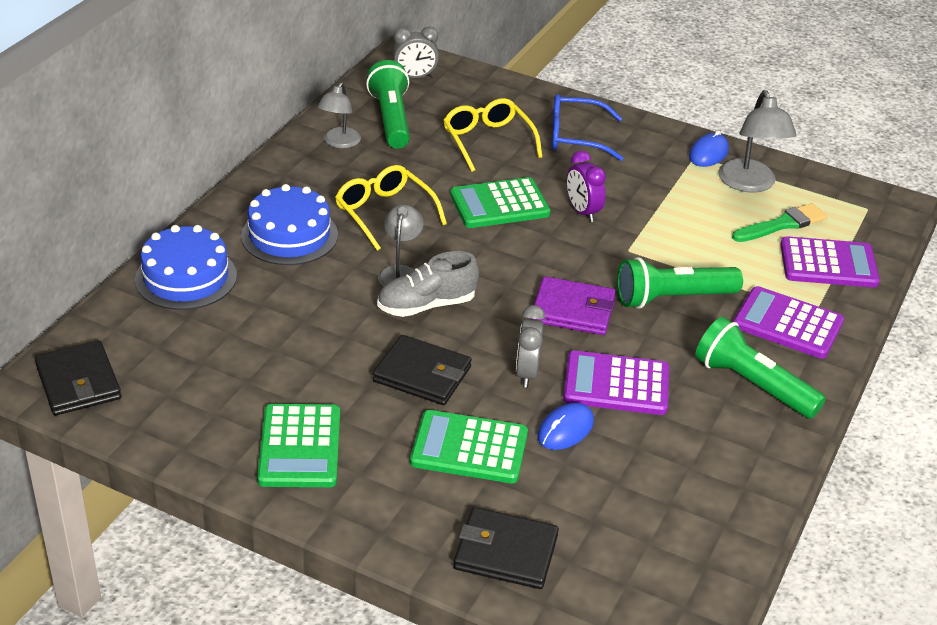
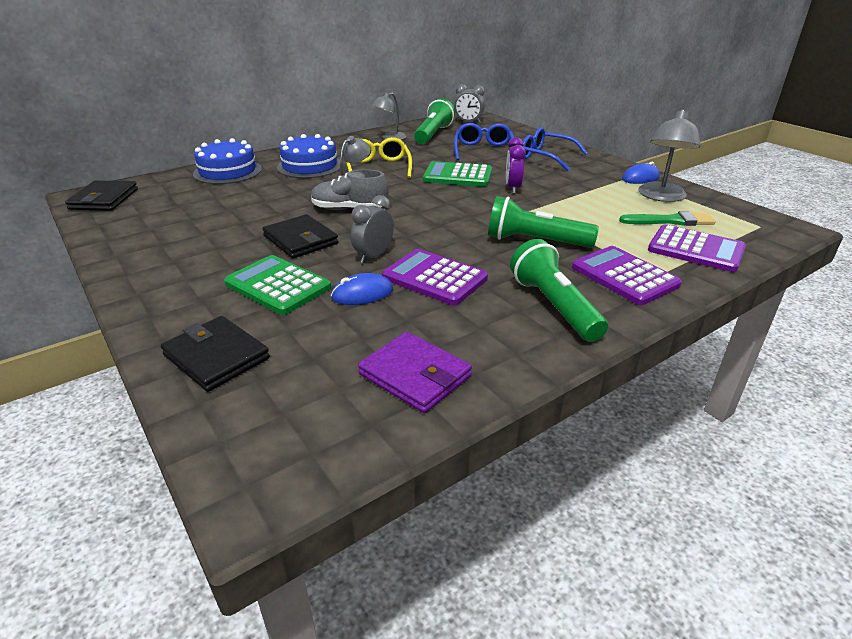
camera: 30 degrees right, 5 degrees down
(300, 447) = (171, 256): green calculator -> none
(488, 141) = (483, 150): yellow glasses -> blue glasses
(573, 310) = (449, 231): purple wallet -> purple wallet (415, 375)

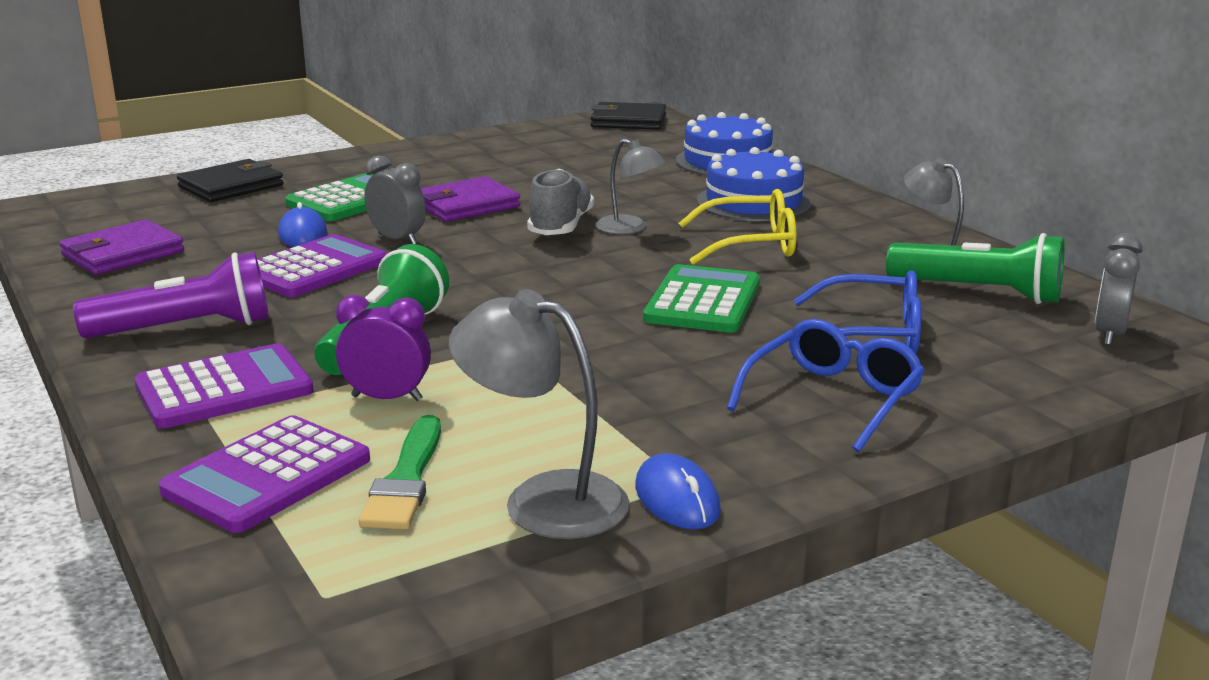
camera: 95 degrees right, 10 degrees down
(300, 240) = (466, 205): black wallet -> purple wallet
(513, 188) = (628, 343): purple clock -> purple clock (387, 398)
(554, 306) = (186, 329): green flashlight -> purple flashlight

